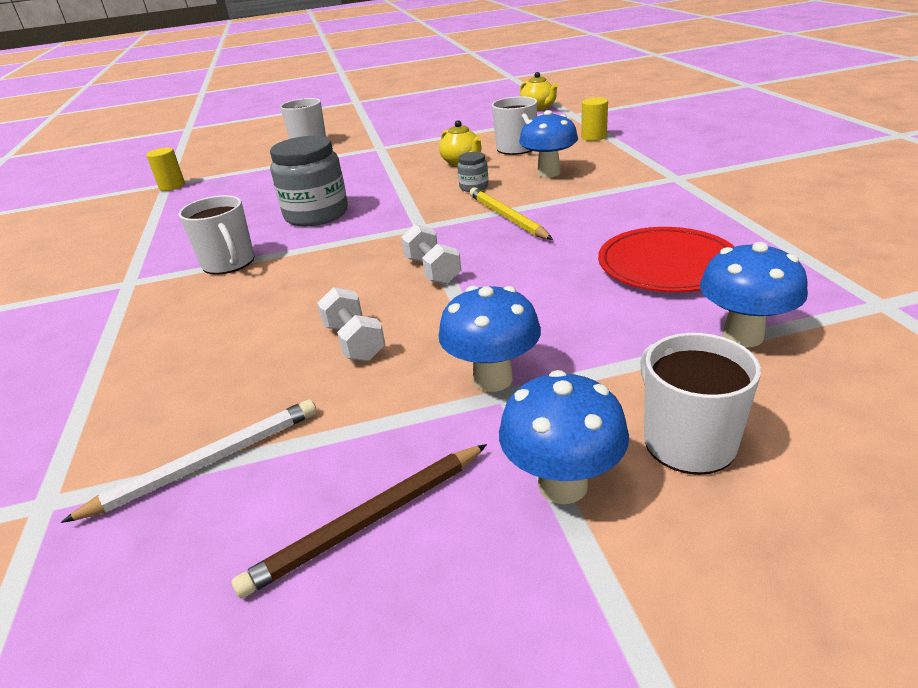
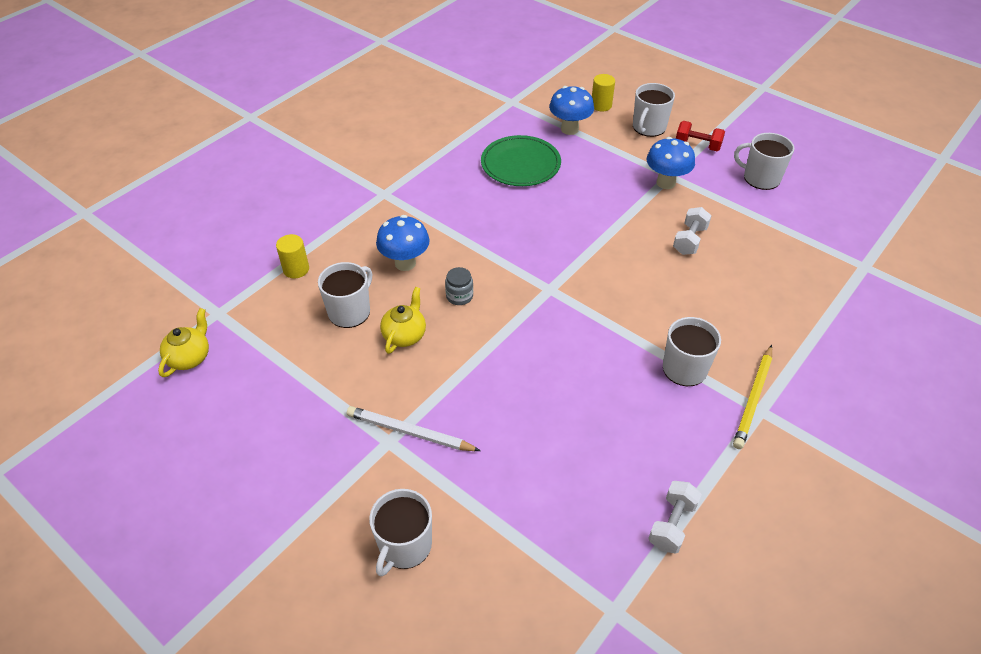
camera: 130 degrees left, 15 degrees up
(172, 186) = (615, 594): yellow cylinder -> yellow cylinder (601, 105)
(207, 463) = (795, 235): white pencil -> white pencil (410, 432)
(316, 214) = (577, 372): grey jar -> none
(368, 521) = (760, 178): brown pencil -> white mug
(432, 271) = (601, 249): white dumbbell -> white dumbbell (672, 524)
(507, 217) = (504, 250): yellow pencil -> yellow pencil (753, 399)
(562, 485) = (697, 145): blue mushroom -> red dumbbell
(667, 265) = (520, 164): red plate -> green plate

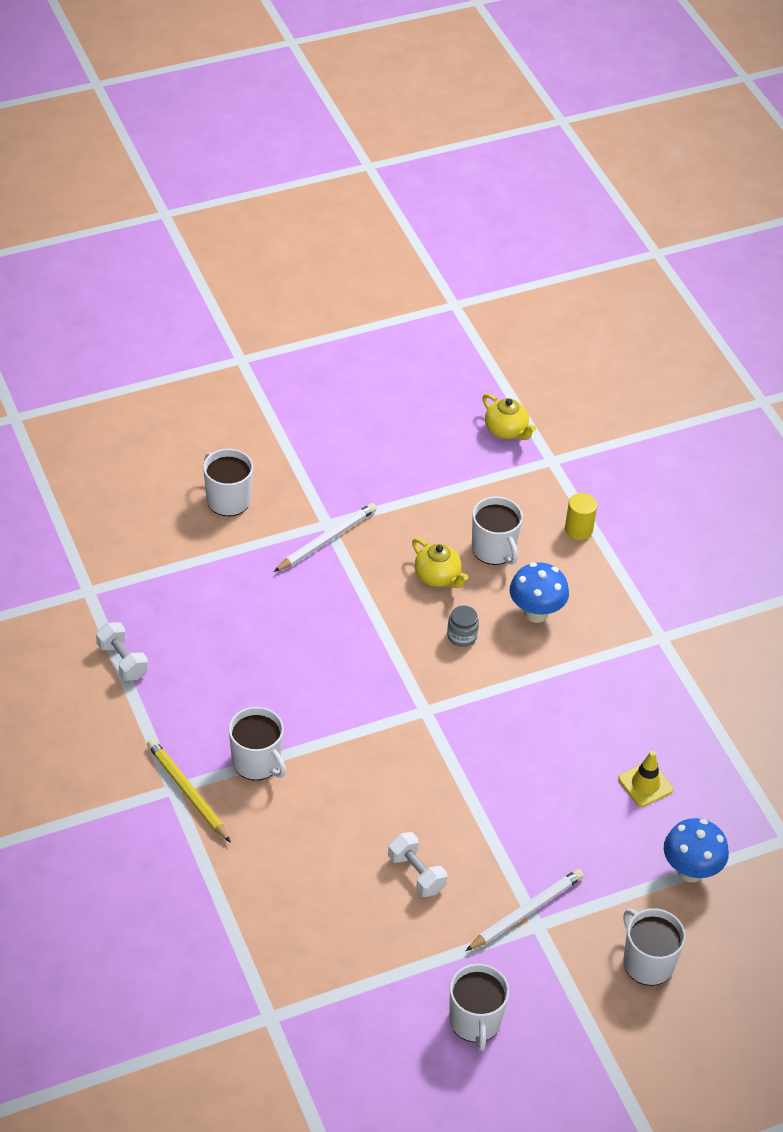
camera: 115 degrees right, 0 degrees up
(520, 164) = (645, 784): green plate -> yellow traffic cone
(601, 105) = (726, 936): yellow cylinder -> none
(666, 183) = (526, 912): blue mushroom -> white pencil
(697, 145) = (578, 994): red dumbbell -> none
(760, 178) = (475, 1021): white mug -> white mug turned 120 degrees clockwise

